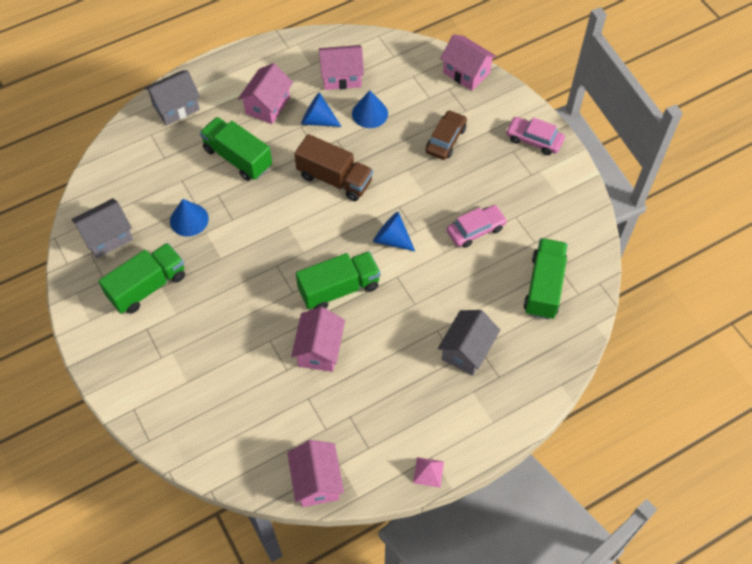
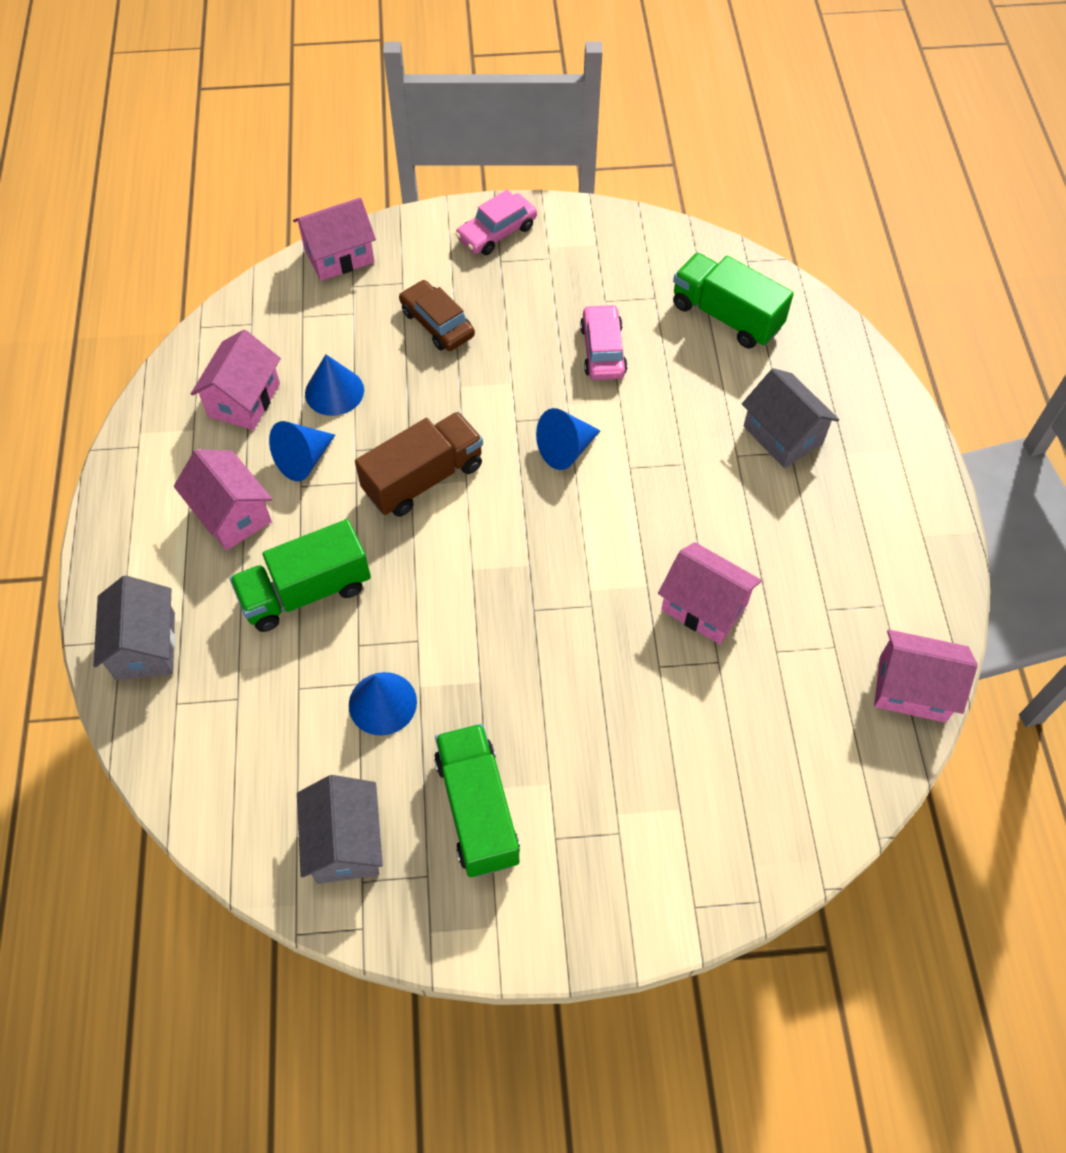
camera: 65 degrees left, 0 degrees up
(339, 289) = (615, 544): green truck -> none
(428, 472) = (944, 549): pink pyramid -> none

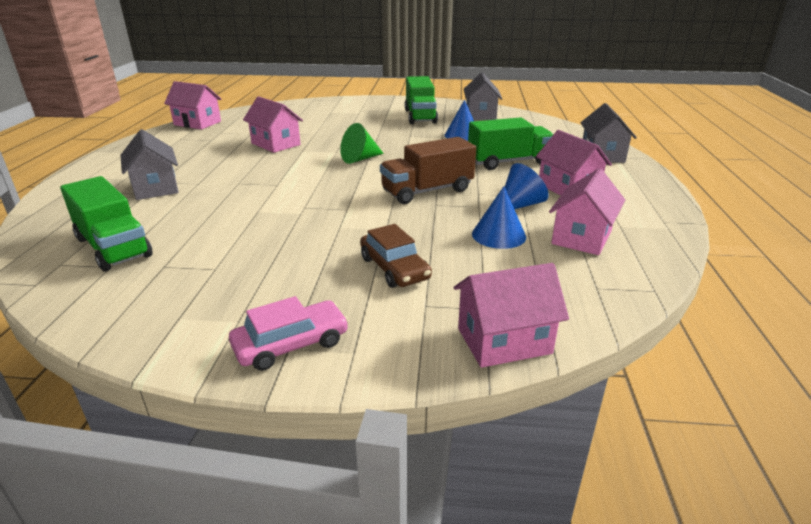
camera: 170 degrees left, 30 degrees down
(542, 567) = (360, 159): none -> green cone
(565, 449) = (317, 194): blue cone -> none
(603, 350) = (247, 237): pink car -> none

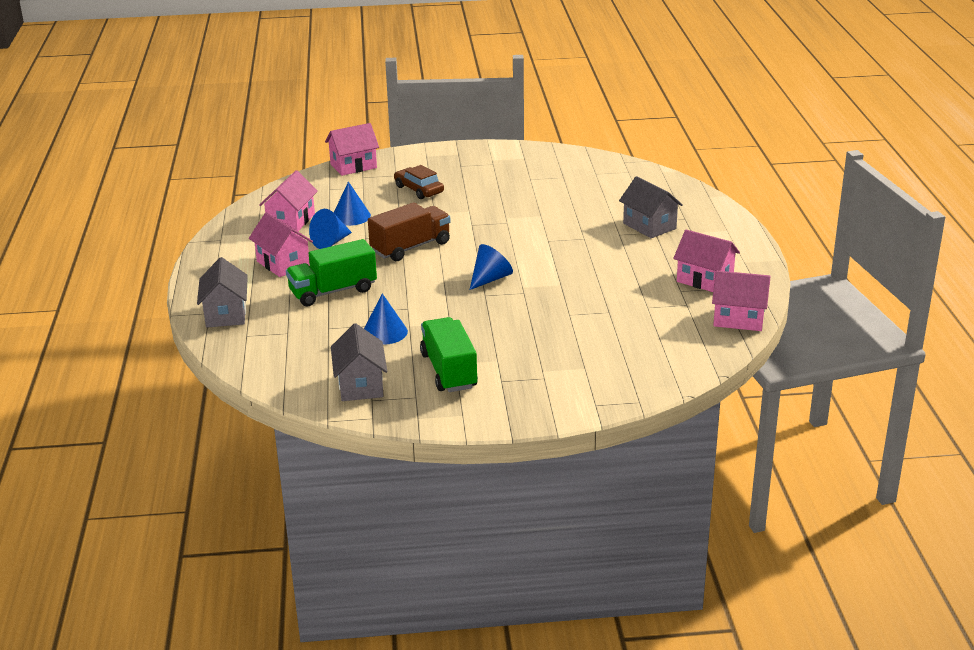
camera: 170 degrees right, 0 degrees up
(113, 247) = (610, 183): green truck -> none
(275, 144) = (599, 291): pink house -> pink house (705, 280)
(291, 344) = (458, 155): pink car -> none
(360, 159) = (490, 279): green cone -> blue cone

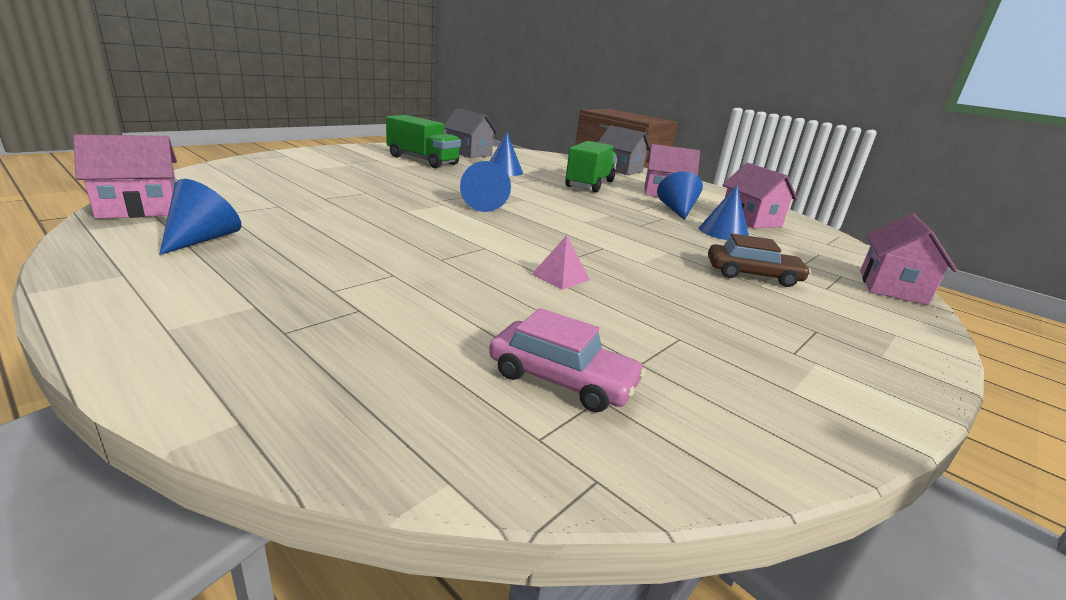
camera: 135 degrees right, 5 degrees down
(411, 247) = (608, 217): brown truck -> none
(534, 213) = (560, 277): none -> pink pyramid
(600, 180) = (562, 379): none -> pink car
(649, 226) = (351, 298): grey house -> none
(705, 280) = (203, 239): pink house -> blue cone

